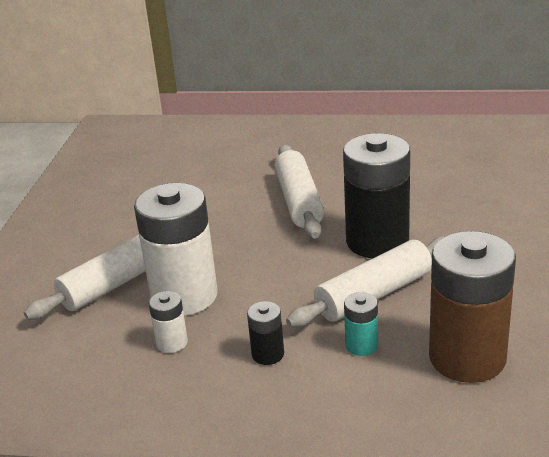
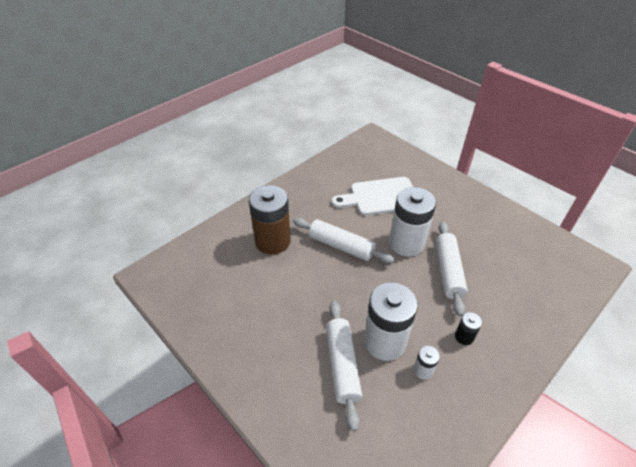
camera: 55 degrees left, 15 degrees up
(361, 345) = (483, 299): turquoise battery -> none
(377, 241) = (406, 243): black battery -> white battery
(434, 186) = (380, 197): none -> white cutting board
(467, 358) = (517, 273): brown battery -> brown battery (272, 241)

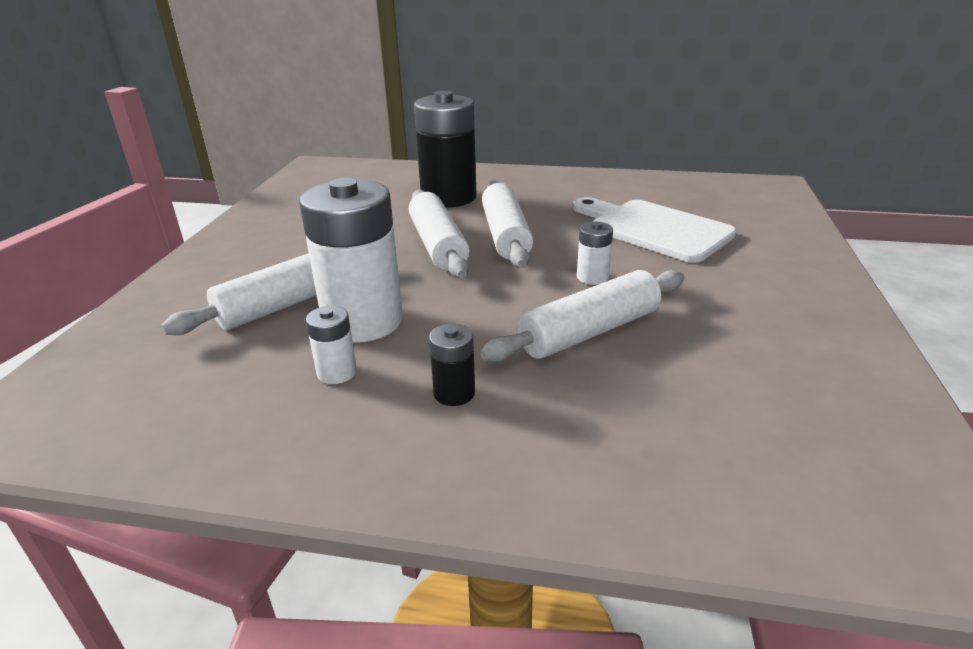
camera: 55 degrees right, 15 degrees down
(272, 241) = (449, 197): brown battery -> black battery
(329, 276) = (437, 245): none -> white rolling pin
(406, 243) = (592, 277): white battery -> white battery, size x0.44

